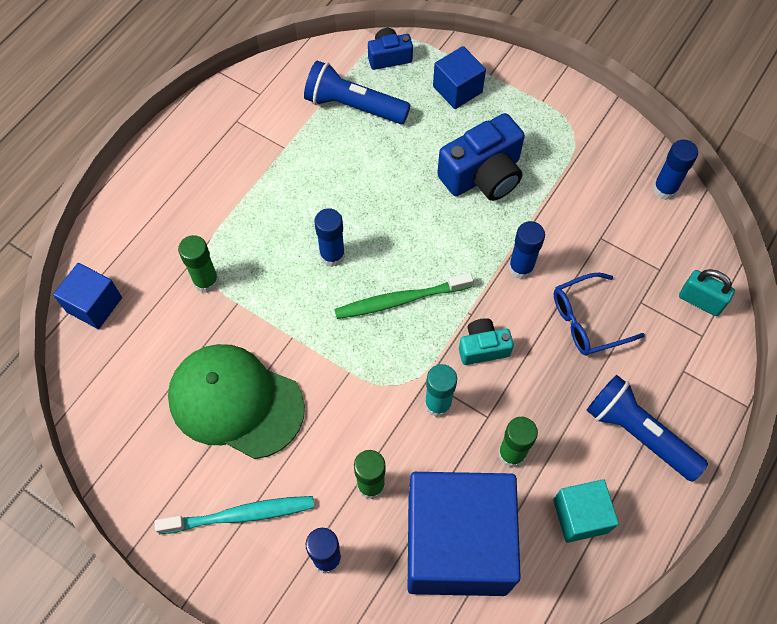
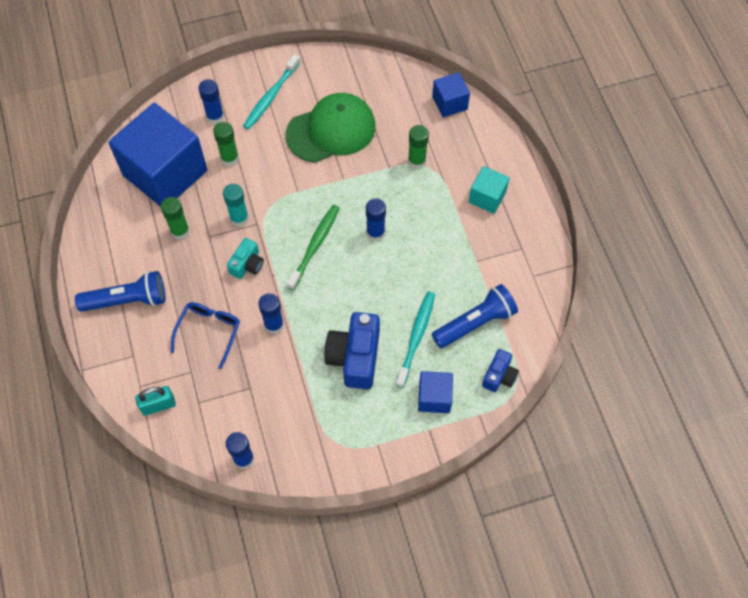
camera: 130 degrees right, 0 degrees up
(414, 141) = (416, 337): none -> turquoise toothbrush
(580, 516) = (120, 236): turquoise cube -> turquoise cube (487, 197)

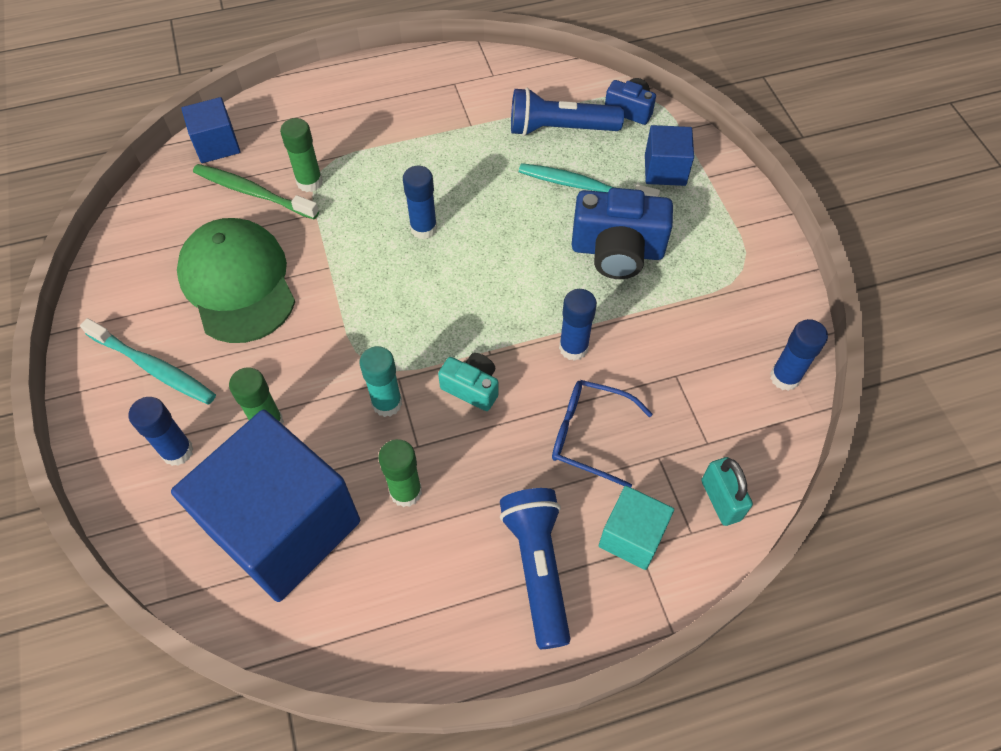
camera: 90 degrees left, 5 degrees down
(315, 246) = (442, 300): green toothbrush -> green toothbrush (253, 192)
(475, 323) = (560, 129): blue flashlight -> blue flashlight turned 60 degrees counterclockwise
(487, 197) = (376, 112): turquoise cube -> turquoise cube (632, 536)

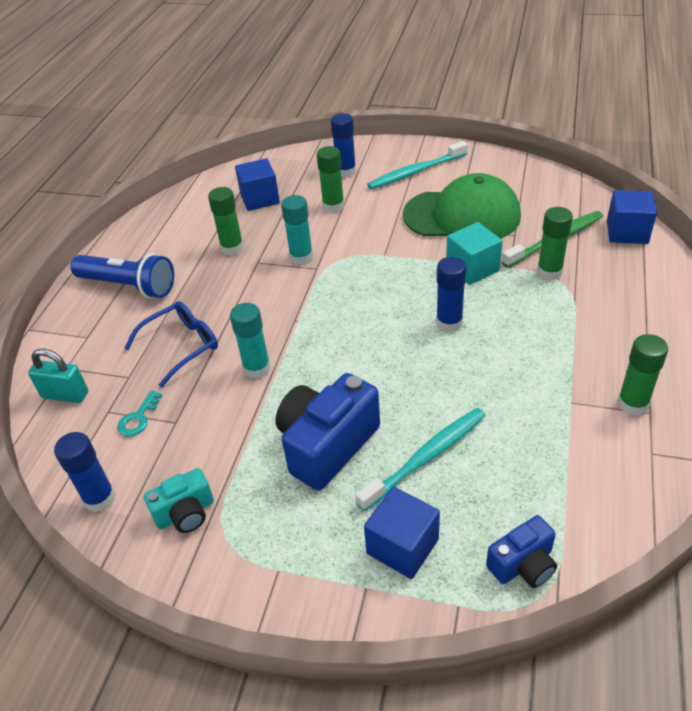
camera: 125 degrees right, 15 degrees down
(284, 526) = (260, 199): blue cube -> blue cube, size x0.47
(452, 93) = (632, 404): none -> green glue stick
(472, 387) = (275, 300): turquoise camera -> turquoise camera (185, 513)
(560, 129) = (525, 476): blue flashlight -> none
(573, 348) = (257, 368): blue glue stick -> turquoise glue stick
(632, 536) = (97, 336): turquoise cube -> turquoise cube (472, 268)
(695, 409) = (138, 418): none -> turquoise key

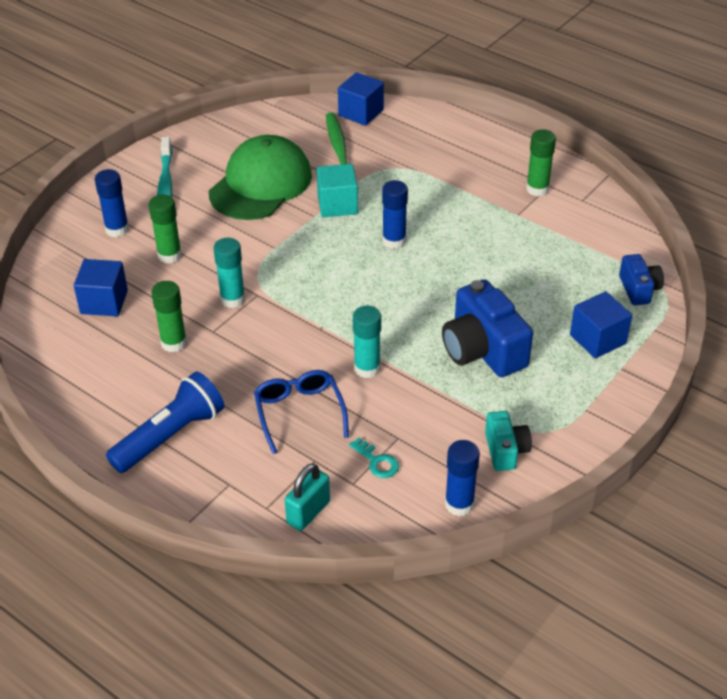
camera: 70 degrees left, 0 degrees up
(426, 457) = (526, 301): turquoise toothbrush -> none
(549, 272) = (375, 168): green glue stick -> none

